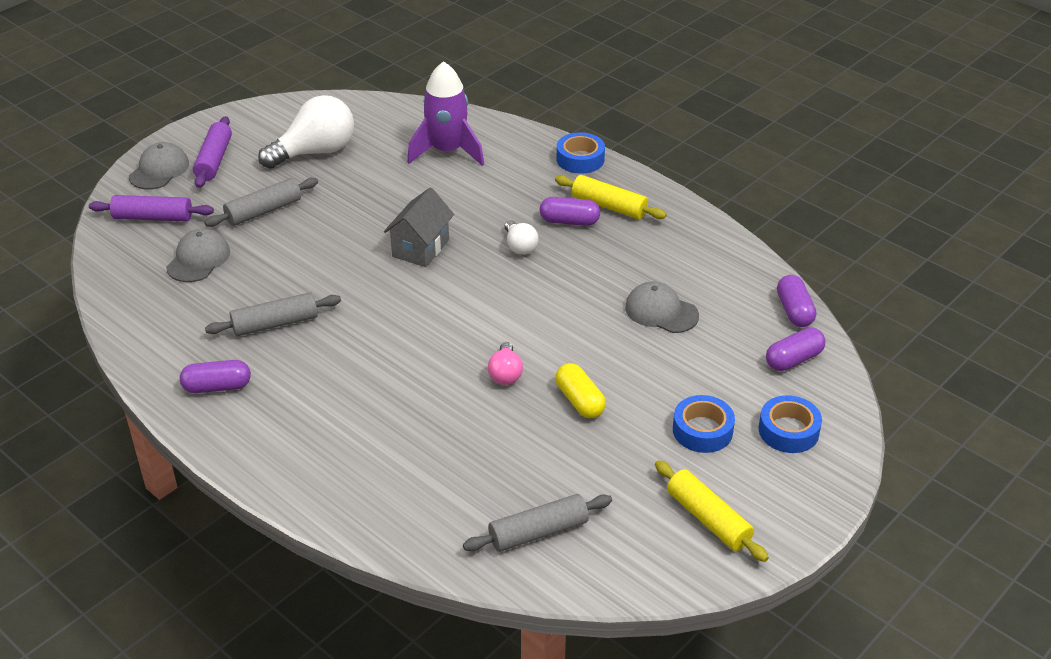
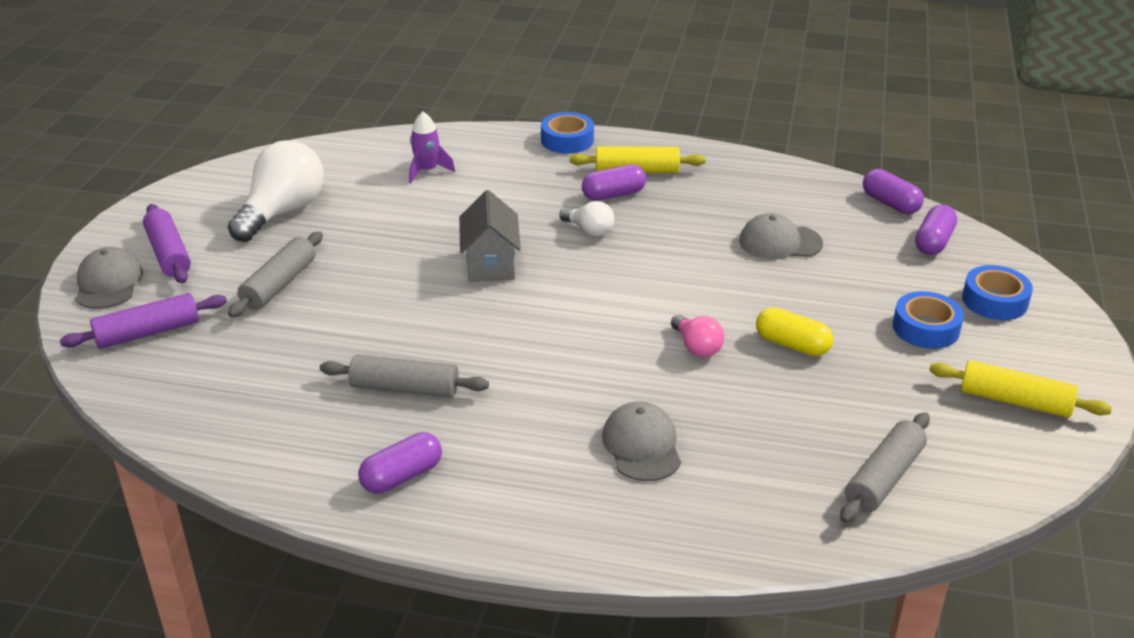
camera: 30 degrees left, 5 degrees down
(198, 259) = (248, 356): grey cap -> grey cap (642, 445)
(275, 323) = (405, 388): grey rolling pin -> grey rolling pin turned 60 degrees clockwise
(447, 151) = (427, 171): purple rocket -> purple rocket, size x0.56

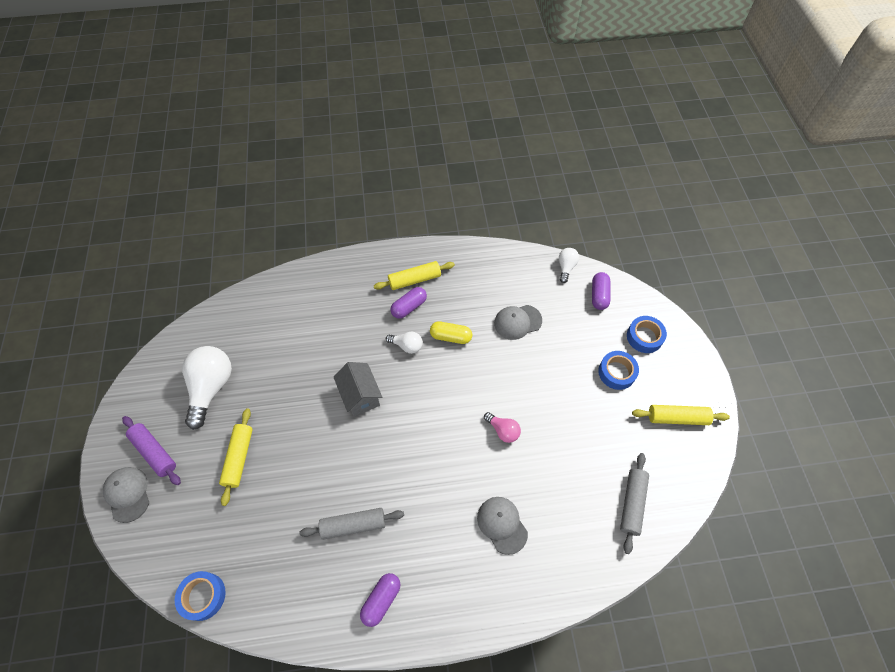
camera: 20 degrees left, 25 degrees up
(148, 332) = (175, 531): purple rolling pin -> none
(279, 284) = (239, 458): grey rolling pin -> yellow rolling pin
(427, 171) = (287, 318): purple rocket -> none
(567, 140) = (362, 262): blue tape -> blue tape (203, 596)
(792, 345) = (552, 411): yellow capsule -> yellow capsule (451, 337)
(890, 203) = (566, 267): purple capsule -> white light bulb

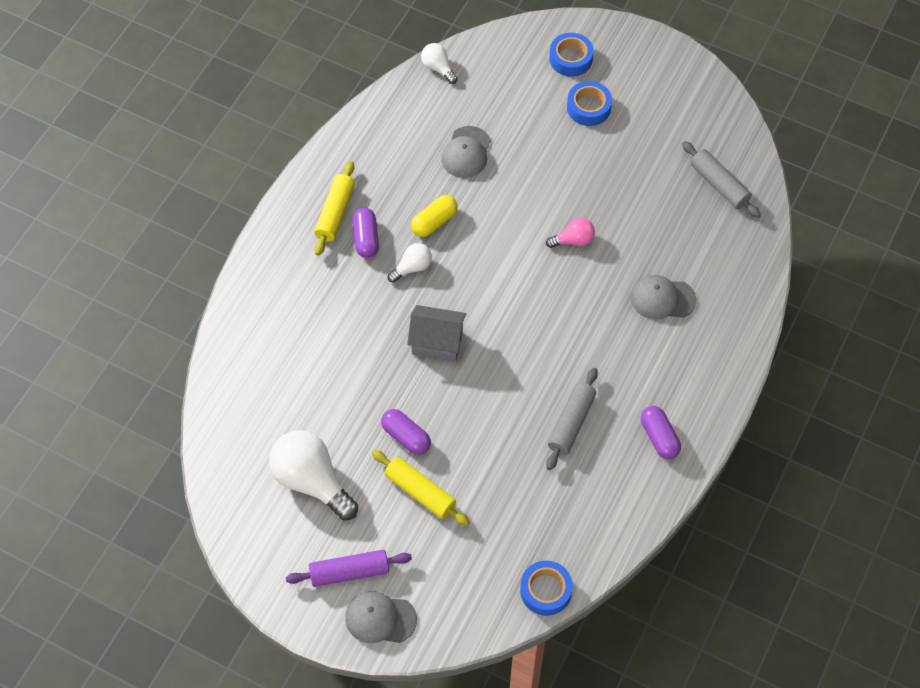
camera: 55 degrees left, 0 degrees up
(599, 295) = (495, 63): purple capsule -> purple capsule (406, 437)
(677, 418) = (670, 93): yellow rolling pin -> none

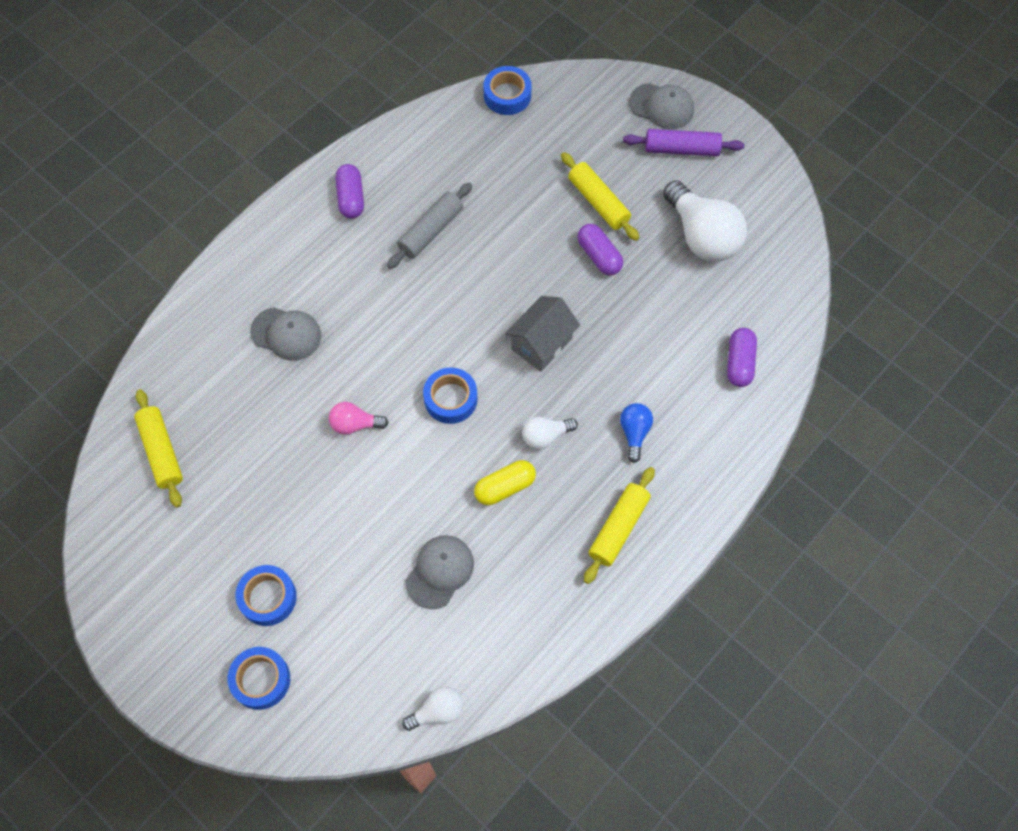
camera: 165 degrees left, 5 degrees up
(338, 287) = (634, 433): none -> blue light bulb
(366, 238) = (589, 486): purple capsule -> purple capsule (739, 363)
(437, 343) = (541, 344): grey house -> grey house turned 75 degrees counterclockwise
(438, 68) = (437, 711): white light bulb -> white light bulb turned 90 degrees counterclockwise
(501, 278) = (450, 399): none -> blue tape
(719, 185) = (161, 452): grey rolling pin -> yellow rolling pin

